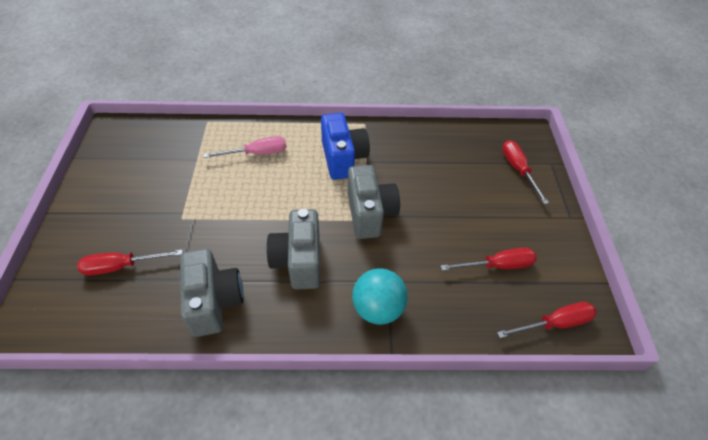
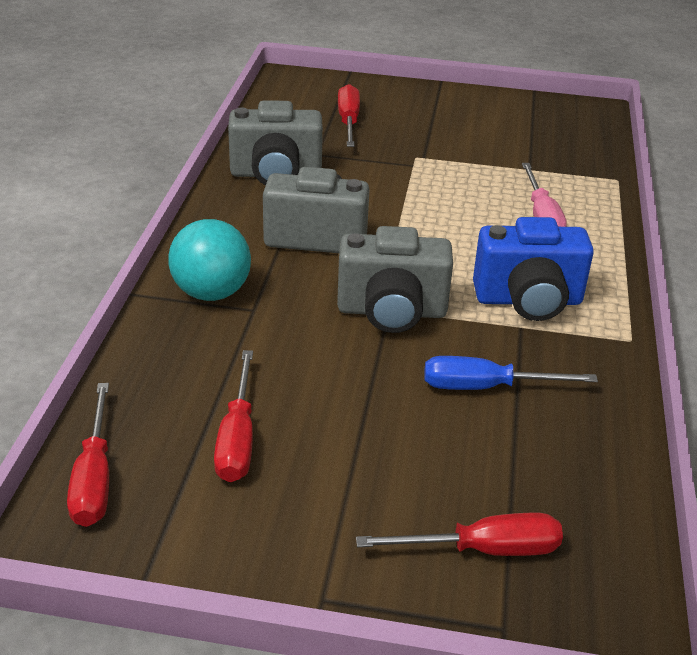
camera: 100 degrees right, 15 degrees down
(419, 172) = (486, 387): none -> blue screwdriver

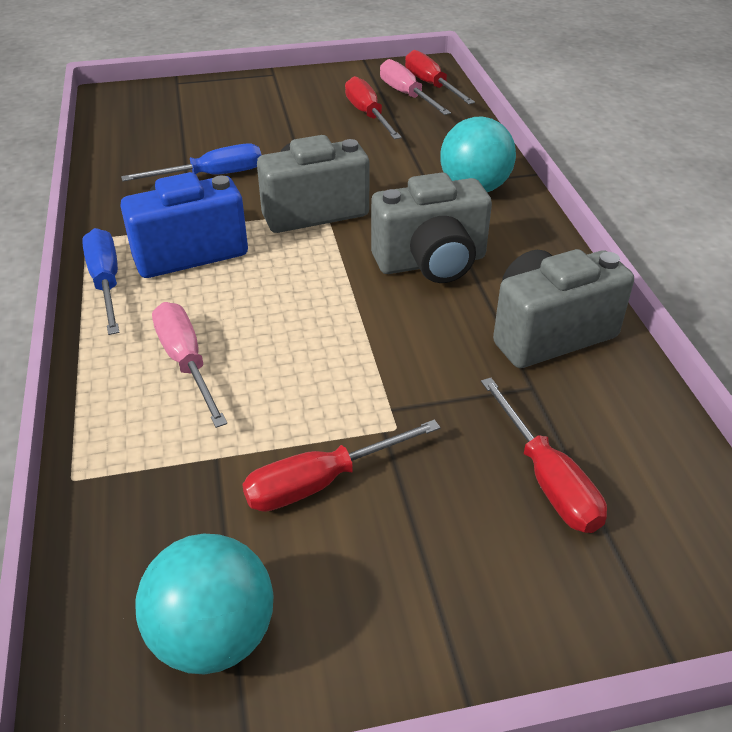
camera: 160 degrees right, 5 degrees up
(150, 465) = (406, 95): none -> pink screwdriver
(483, 550) = (194, 103): red screwdriver -> red screwdriver (321, 482)
(542, 116) = (214, 636): none -> turquoise ball
(606, 290) = (106, 282): none -> blue screwdriver

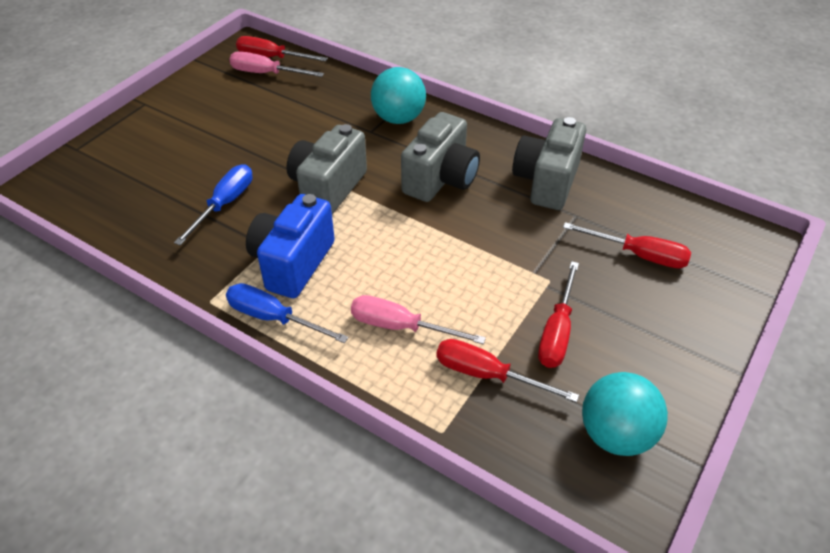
camera: 45 degrees left, 5 degrees up
(368, 115) = (262, 101): red screwdriver -> red screwdriver (487, 375)

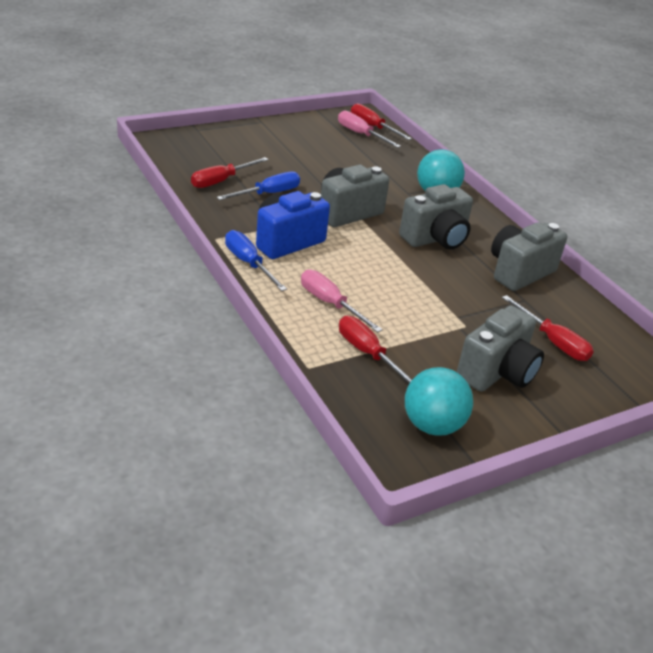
camera: 25 degrees right, 10 degrees down
(557, 332) = (442, 354): red screwdriver -> red screwdriver (221, 181)
(621, 325) = (497, 372): none -> grey camera

